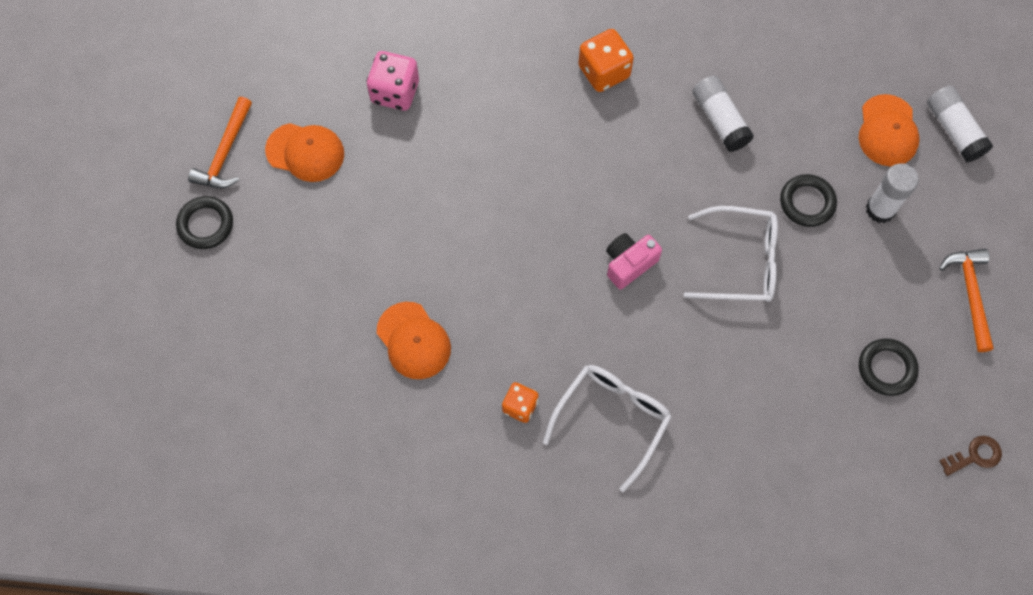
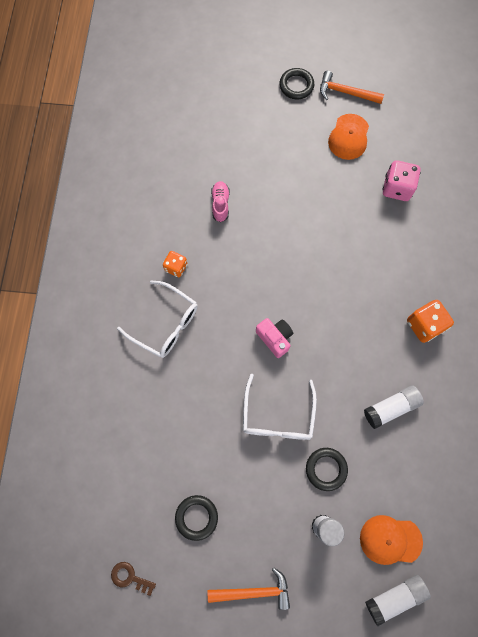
camera: 90 degrees right, 5 degrees up
(413, 341) = (220, 204): orange cap -> pink shoe
(975, 456) = (130, 577): brown key -> brown key turned 135 degrees clockwise

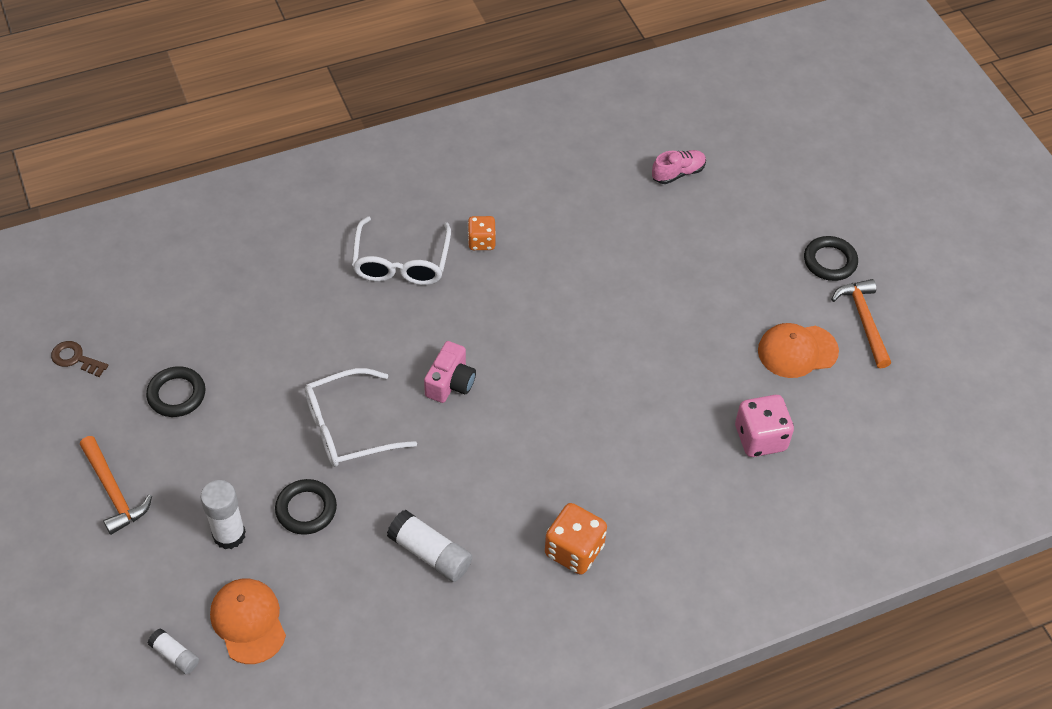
camera: 60 degrees right, 20 degrees down
(130, 577) = (75, 358): brown key -> brown key turned 60 degrees counterclockwise
(220, 204) = (597, 251): pink shoe -> pink shoe (678, 173)
(394, 597) = (175, 655): white glue stick -> white glue stick, size x0.59

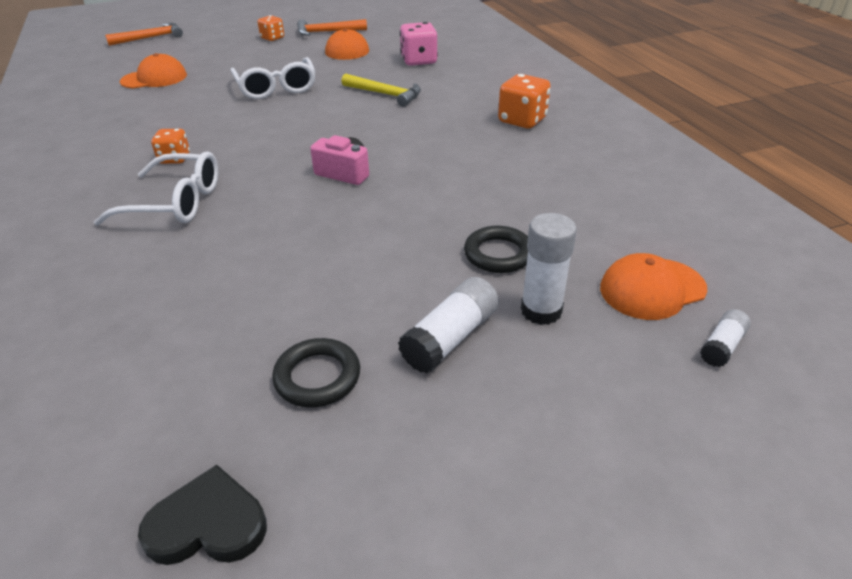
camera: 85 degrees left, 15 degrees down
(75, 358) = (208, 524): brown key -> black heart
(113, 492) = (487, 436): orange hammer -> orange hammer (151, 38)
(347, 428) = (391, 230): white glasses -> white glasses (276, 88)
(430, 553) = (538, 181): white glue stick -> white glue stick (450, 338)
(644, 406) = (385, 94): none -> yellow hammer
(678, 173) = (154, 78): pink shoe -> orange cap
(830, 261) = (272, 38): black ring -> orange dice

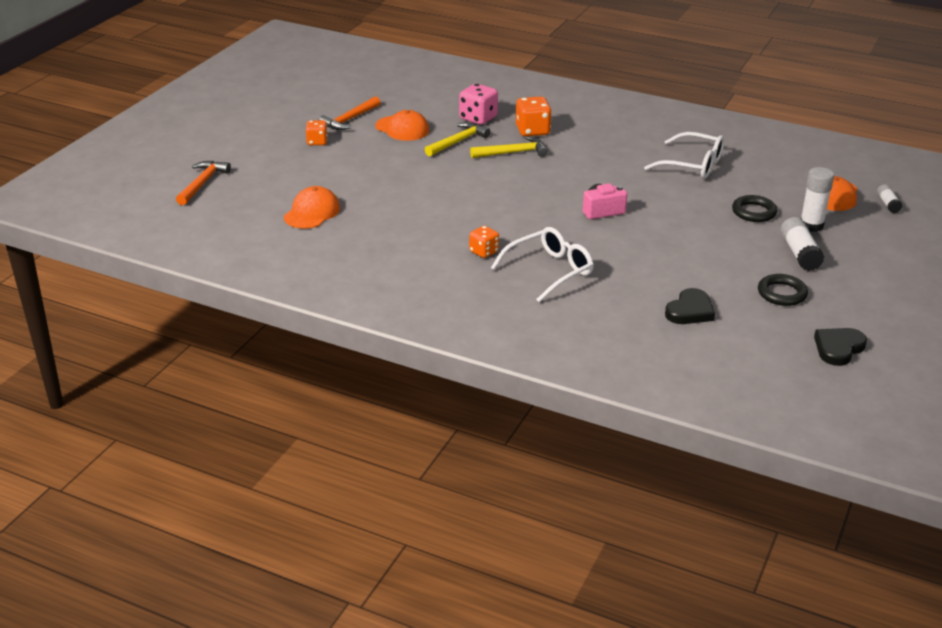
camera: 45 degrees left, 5 degrees down
(181, 325) = (690, 311): none -> black heart
(276, 88) = (427, 179): white glasses -> white glasses (693, 165)
(363, 71) = (458, 141): none -> yellow hammer
(522, 120) = (629, 136): orange dice -> orange dice (532, 131)

